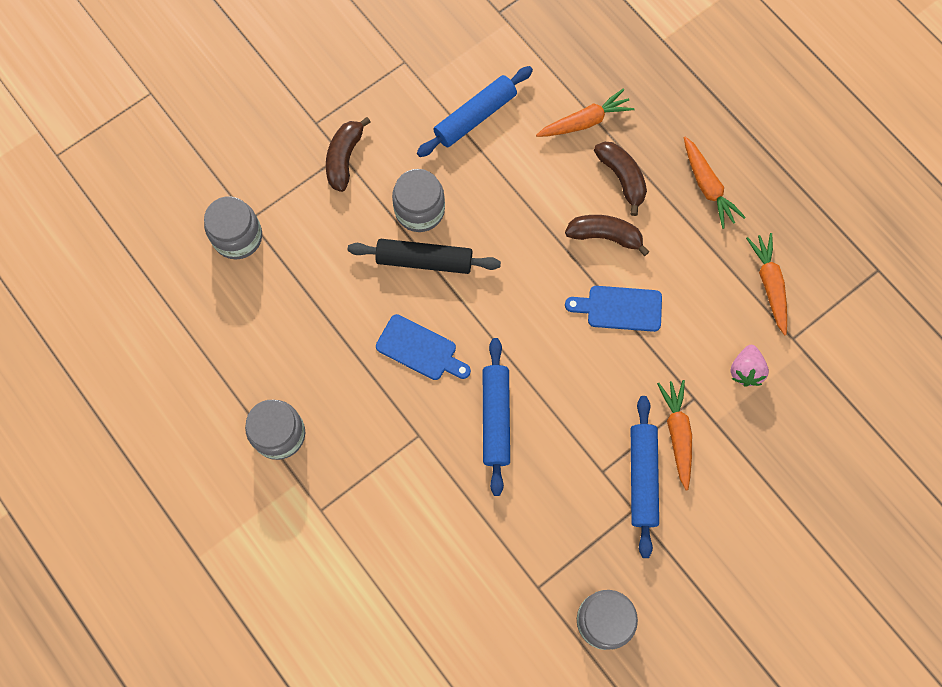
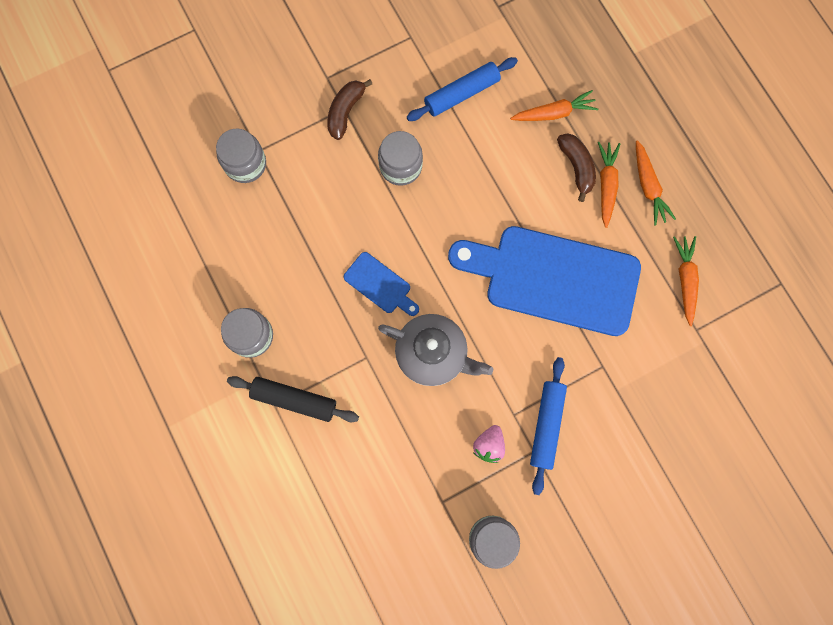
camera: 10 degrees right, 5 degrees up
(424, 260) = (397, 210): black rolling pin -> black rolling pin (294, 400)
(496, 418) = (433, 354): blue rolling pin -> grey teapot
(605, 236) = (553, 215): brown banana -> none
(620, 308) = (554, 279): blue cutting board -> blue cutting board, size x2.30
(677, 433) = (582, 393): orange carrot -> orange carrot (606, 185)
(745, 370) = (650, 350): pink strawberry -> pink strawberry (489, 445)

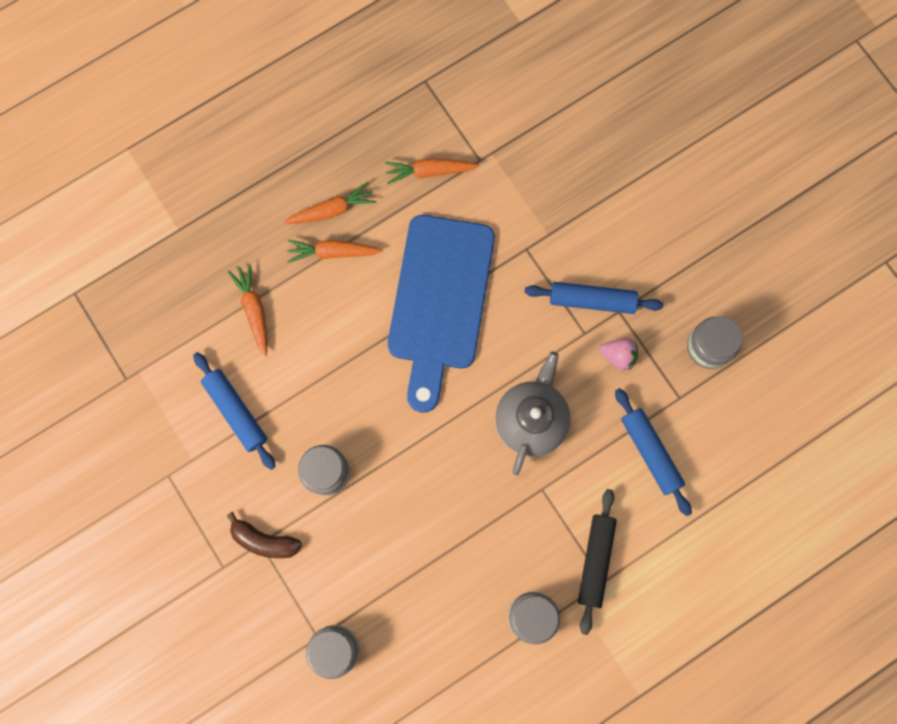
camera: 95 degrees left, 0 degrees up
(380, 285) = (462, 482): blue cutting board -> none
(391, 465) = (650, 452): none -> blue rolling pin
(576, 167) = (315, 284): brown banana -> none

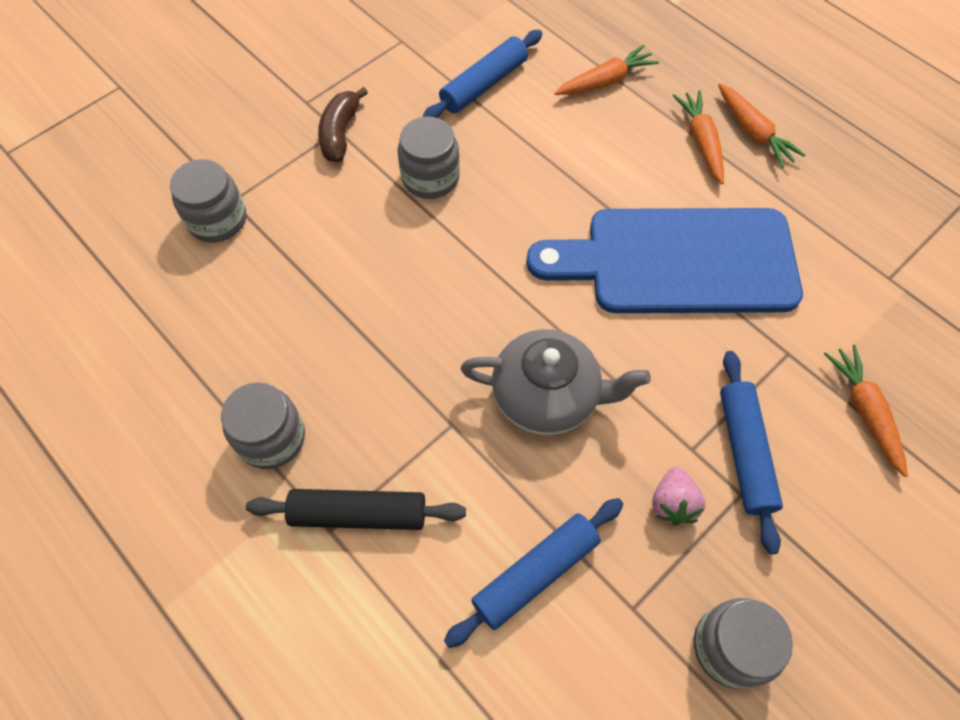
camera: 80 degrees right, 15 degrees down
(429, 171) = (847, 223): orange carrot -> orange carrot (864, 411)

